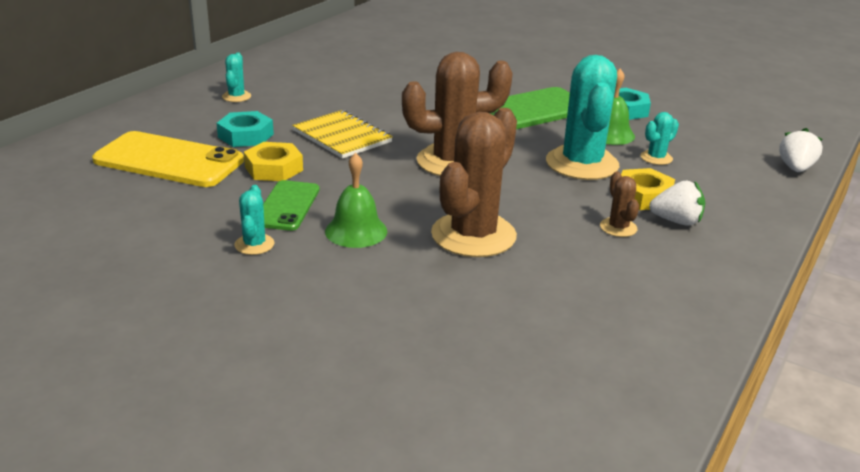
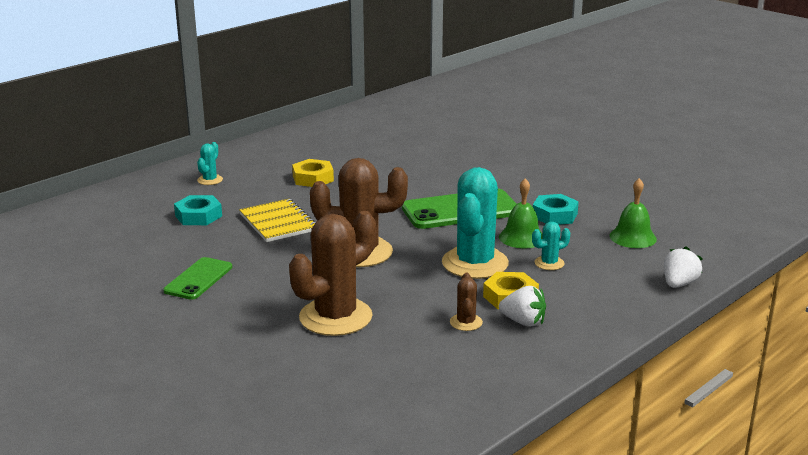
camera: 15 degrees right, 5 degrees down
(169, 160) = (126, 233): yellow phone -> none
(254, 244) = (156, 308): turquoise cactus -> none
(274, 168) = (205, 246): yellow nut -> yellow nut (313, 178)
(356, 231) = (241, 304): green bell -> green bell (633, 237)

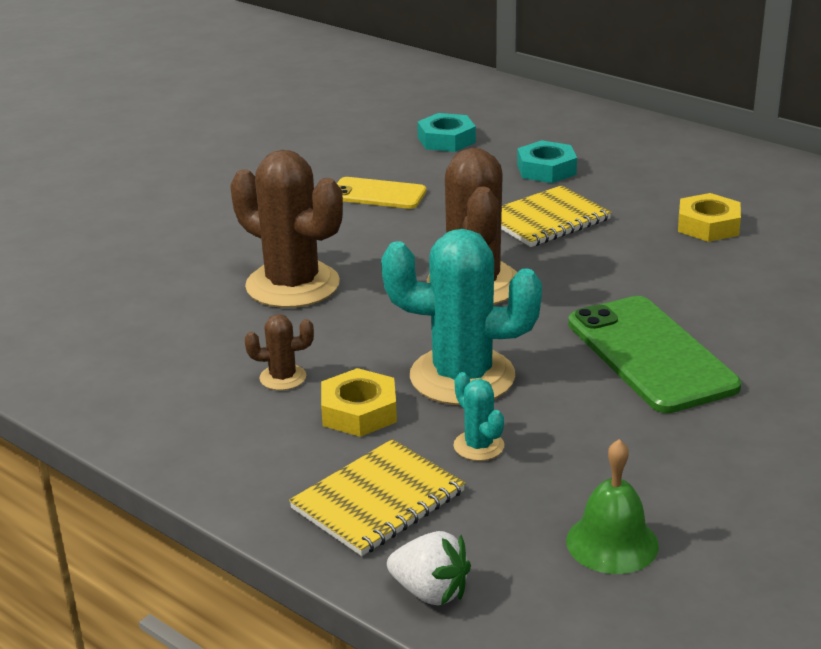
camera: 85 degrees right, 5 degrees up
(198, 279) = (377, 194): green phone -> yellow phone
(210, 180) = (661, 160): turquoise cactus -> none
(522, 237) = (568, 417): green bell -> none
(523, 322) = (286, 425): white strawberry -> none
(554, 215) = (673, 450): turquoise nut -> turquoise nut (446, 140)
(602, 294) = (378, 500): none -> yellow notebook

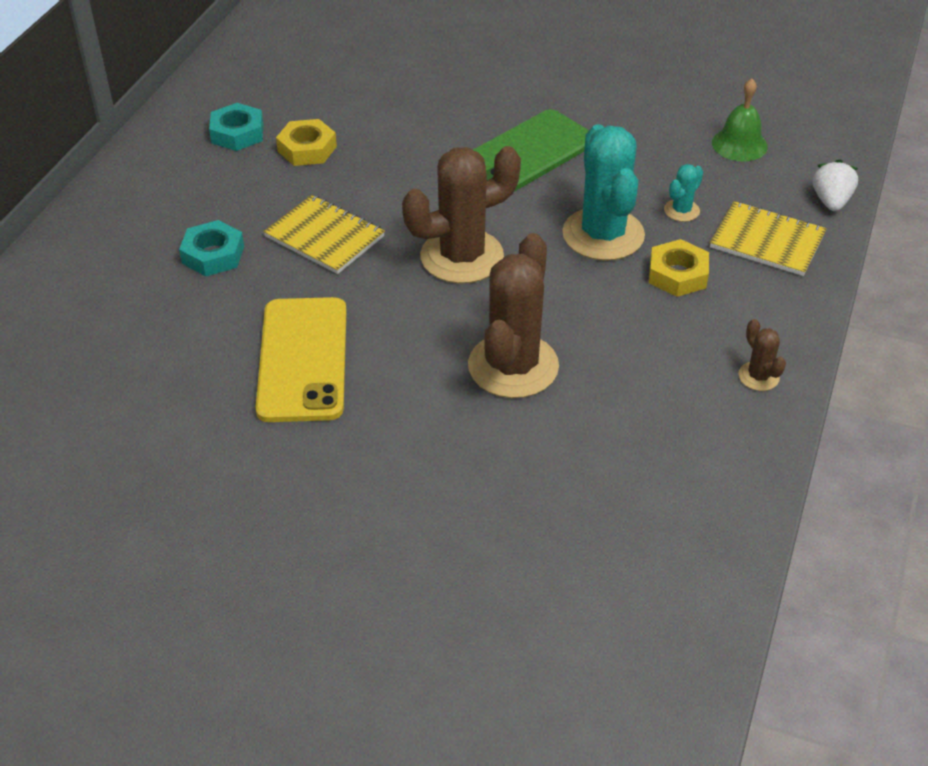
camera: 110 degrees left, 15 degrees up
(283, 377) = (659, 327): brown cactus -> brown cactus (758, 376)
(377, 194) = (303, 359): yellow phone -> yellow phone, size x1.67
(446, 140) = (149, 340): turquoise nut -> turquoise nut (237, 133)

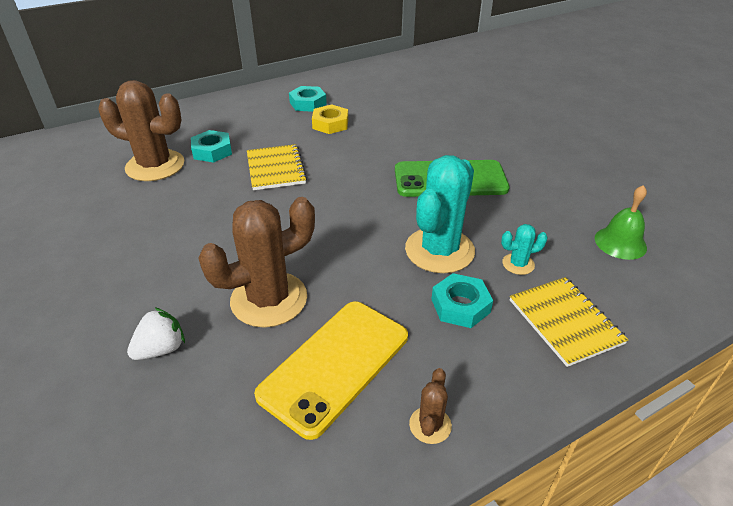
camera: 40 degrees right, 5 degrees down
(303, 359) = (170, 224): yellow phone -> yellow phone (335, 365)
(462, 256) = (332, 216): brown cactus -> brown cactus (155, 166)
(677, 274) = (460, 305): yellow nut -> turquoise nut
(831, 201) = (660, 322): white strawberry -> white strawberry (161, 349)

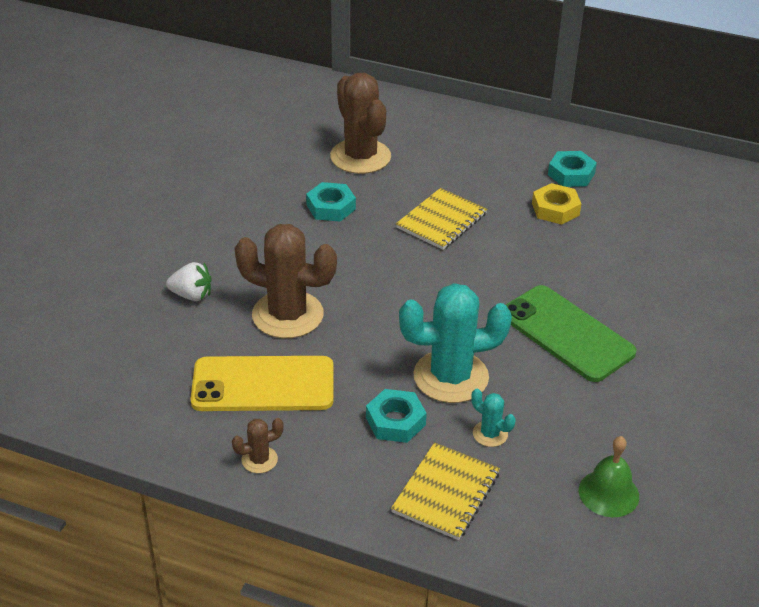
camera: 50 degrees right, 0 degrees up
(212, 151) = (418, 171): turquoise nut -> turquoise nut (331, 207)

